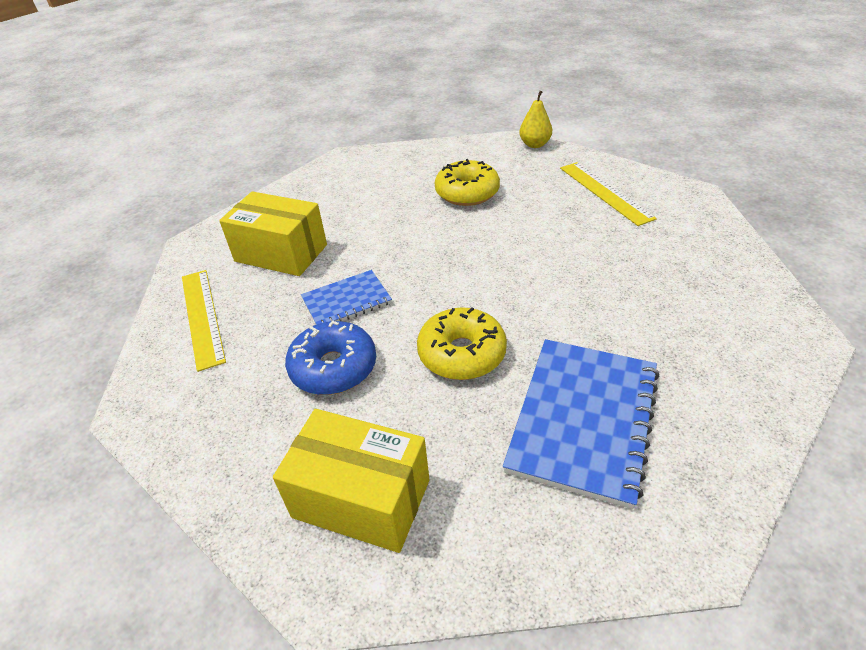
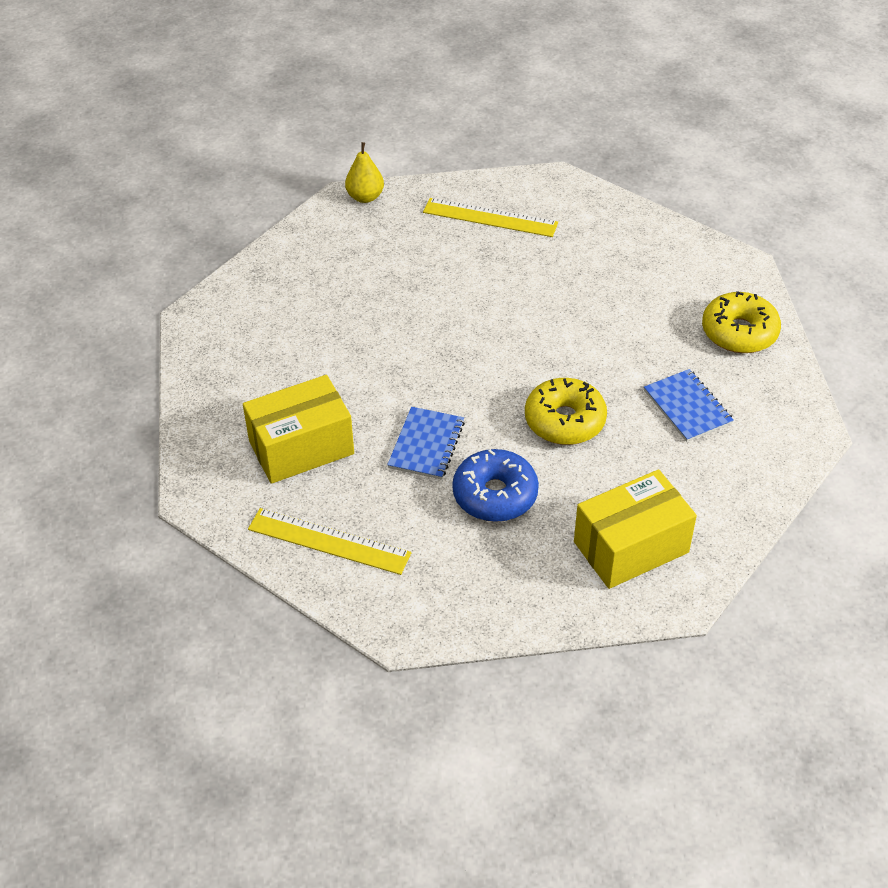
camera: 50 degrees left, 5 degrees up
(467, 193) = (377, 286): yellow donut -> yellow donut (739, 332)
(584, 419) = (687, 407): blue notebook -> blue notebook, size x0.57

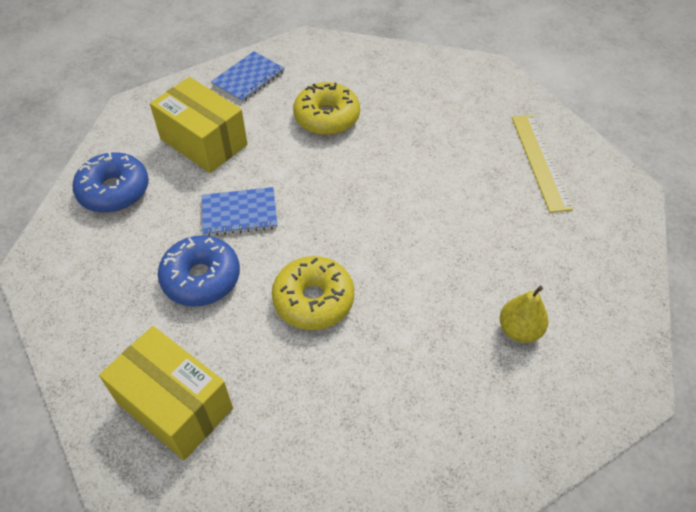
camera: 65 degrees right, 5 degrees up
(329, 541) = (114, 191): yellow ruler -> blue donut
(365, 197) = (502, 78): yellow pear -> yellow pear (519, 330)
(687, 407) = (384, 399): blue notebook -> blue notebook (248, 78)
(739, 332) = (524, 416): yellow donut -> yellow donut (327, 117)

